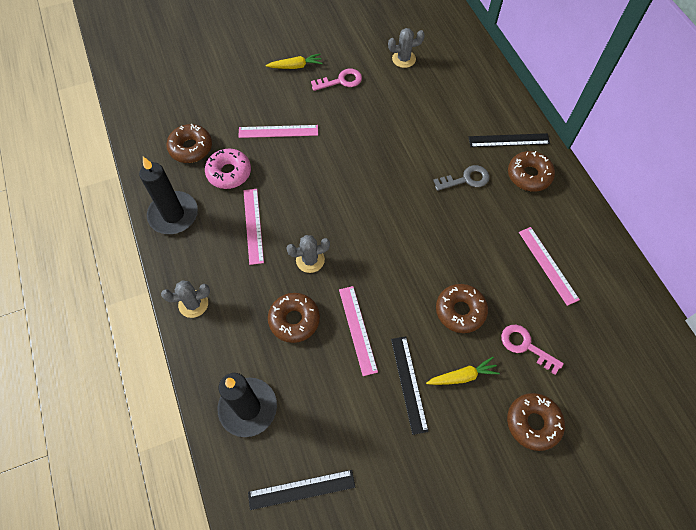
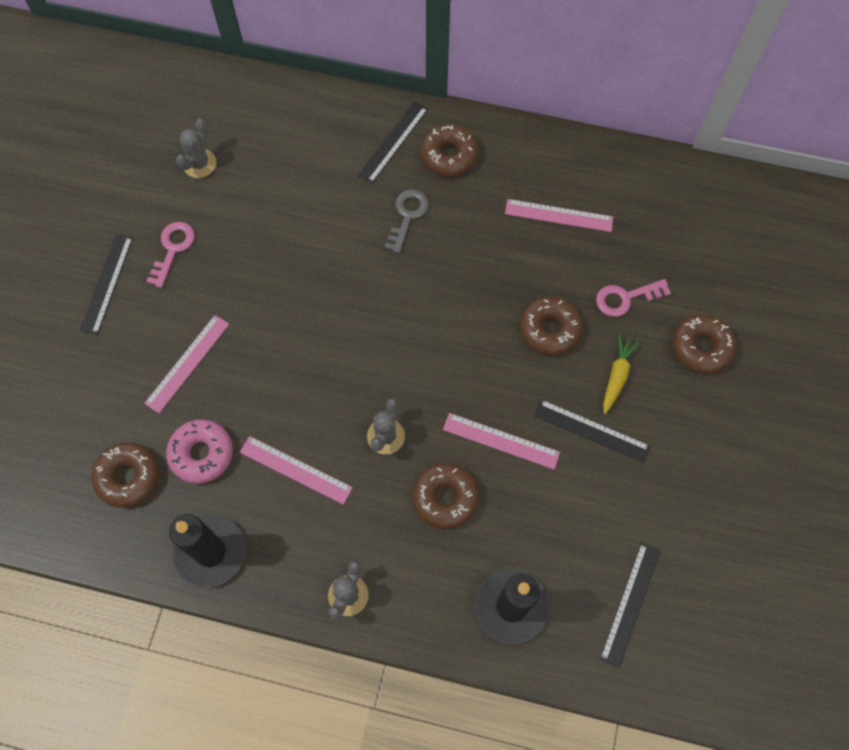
camera: 55 degrees left, 5 degrees up
(296, 66) = (107, 283): yellow carrot -> black ruler

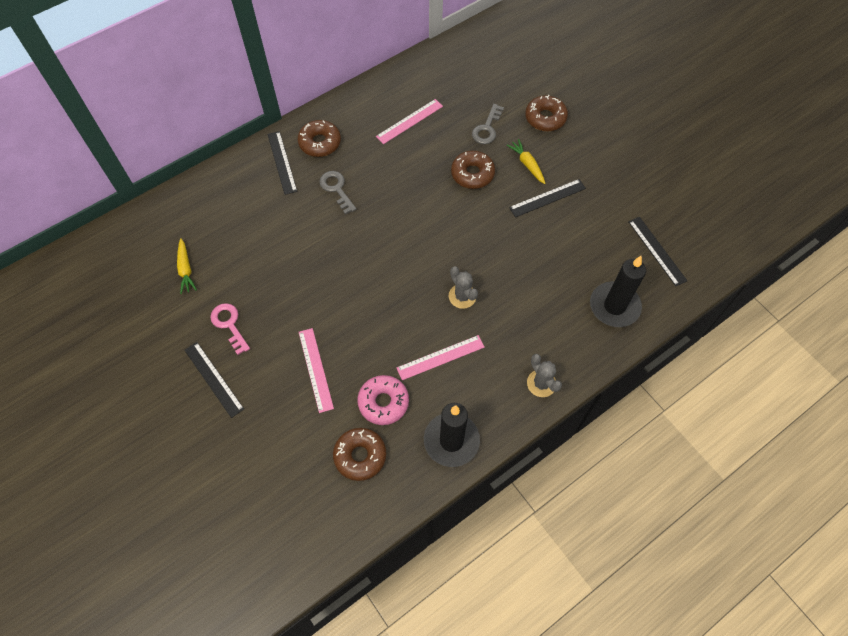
camera: 50 degrees left, 5 degrees down
(199, 164) = (186, 269): grey cactus -> yellow carrot
(445, 498) = (525, 293): brown donut -> none
(501, 440) = (516, 243): pink ruler -> none
(625, 298) = (487, 128): pink key -> grey key

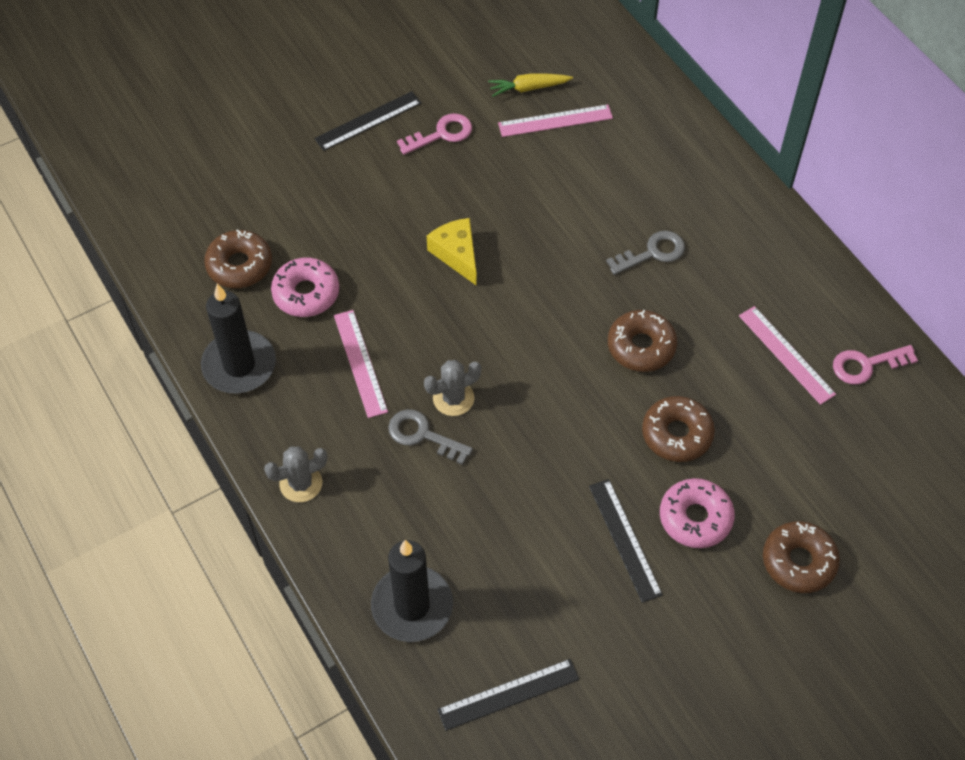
camera: 95 degrees right, 5 degrees down
(282, 162) = (704, 188): black ruler -> none
(315, 369) = (364, 222): pink ruler -> pink ruler (555, 120)
(320, 143) = (740, 234): brown donut -> brown donut (641, 346)
(343, 304) = (456, 254): none -> yellow cheese
(413, 85) = (866, 365): none -> pink key
(487, 128) = (773, 466): grey key -> grey key (422, 435)
(527, 164) = (695, 518): yellow carrot -> pink donut

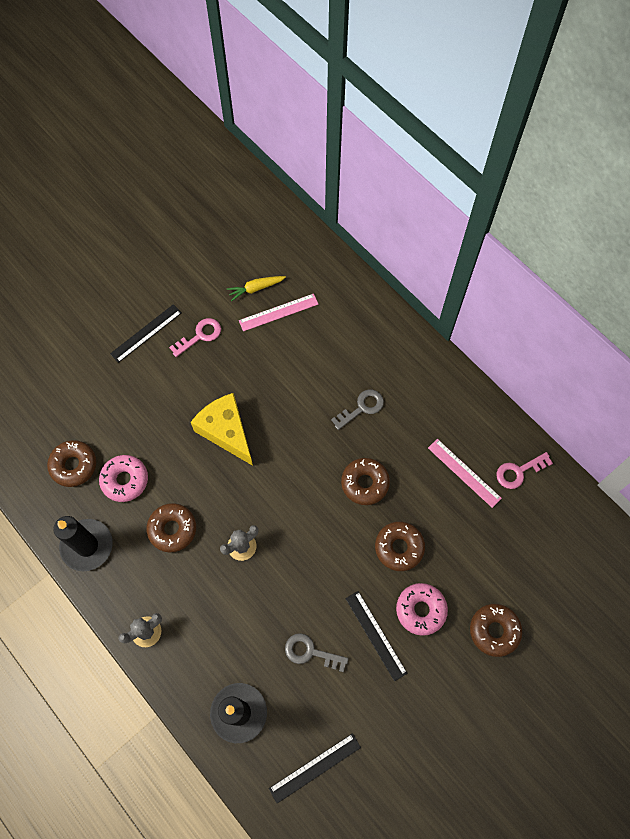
camera: 10 degrees left, 10 degrees up
(360, 363) = (172, 529): pink ruler -> brown donut
(422, 435) = (225, 579): grey key -> grey key (310, 652)
(456, 254) = (226, 431): yellow cheese -> yellow cheese, size x1.51

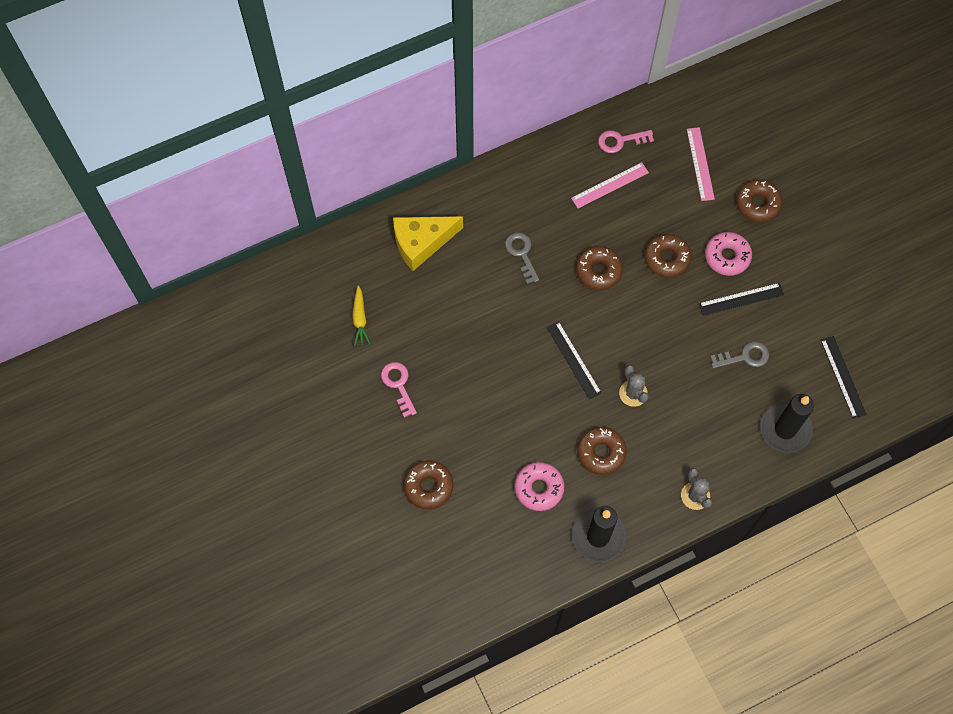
camera: 75 degrees left, 0 degrees up
(74, 465) = (510, 536): brown donut -> brown donut (428, 486)
(146, 333) = (379, 437): black ruler -> black ruler (573, 359)
(226, 431) = (512, 382): yellow cheese -> yellow cheese (421, 243)
(278, 312) = (394, 303): pink ruler -> pink ruler (700, 164)
(310, 652) = (744, 357): grey key -> grey key turned 135 degrees counterclockwise
(519, 472) = (620, 141): pink key -> pink key turned 90 degrees clockwise

